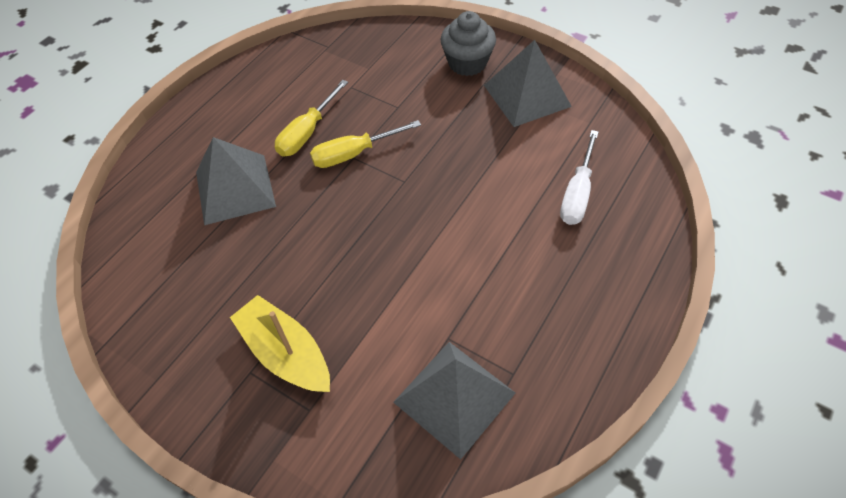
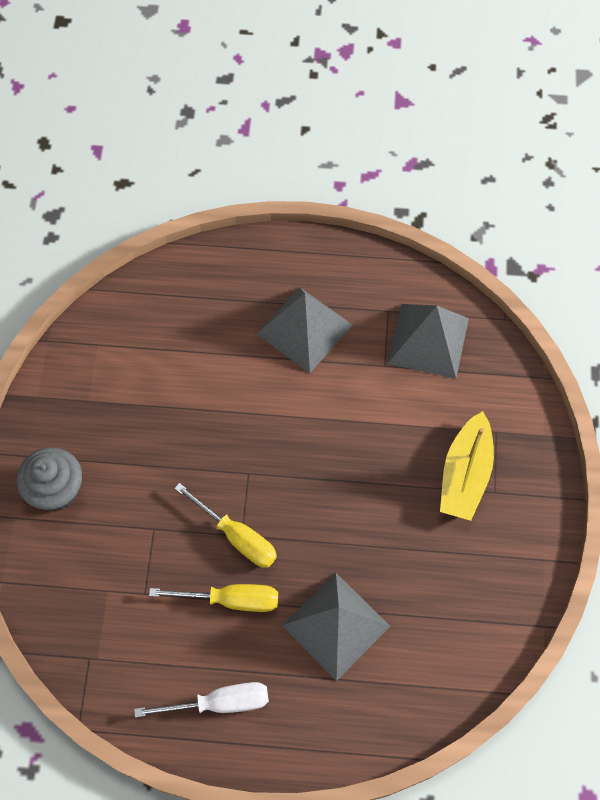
camera: 120 degrees left, 10 degrees up
(526, 95) = (83, 412): grey pyramid -> grey pyramid (304, 329)
(577, 193) = (192, 325): white screwdriver -> white screwdriver (219, 703)

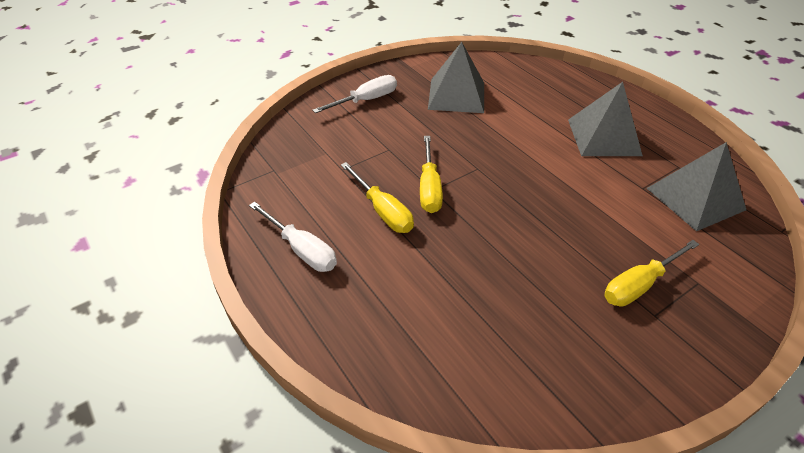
camera: 50 degrees right, 20 degrees down
(56, 489) = (366, 100): grey cupcake -> white screwdriver
(336, 625) = (427, 280): grey pyramid -> grey pyramid (456, 95)
(465, 474) = (639, 285): yellow boat -> yellow screwdriver

